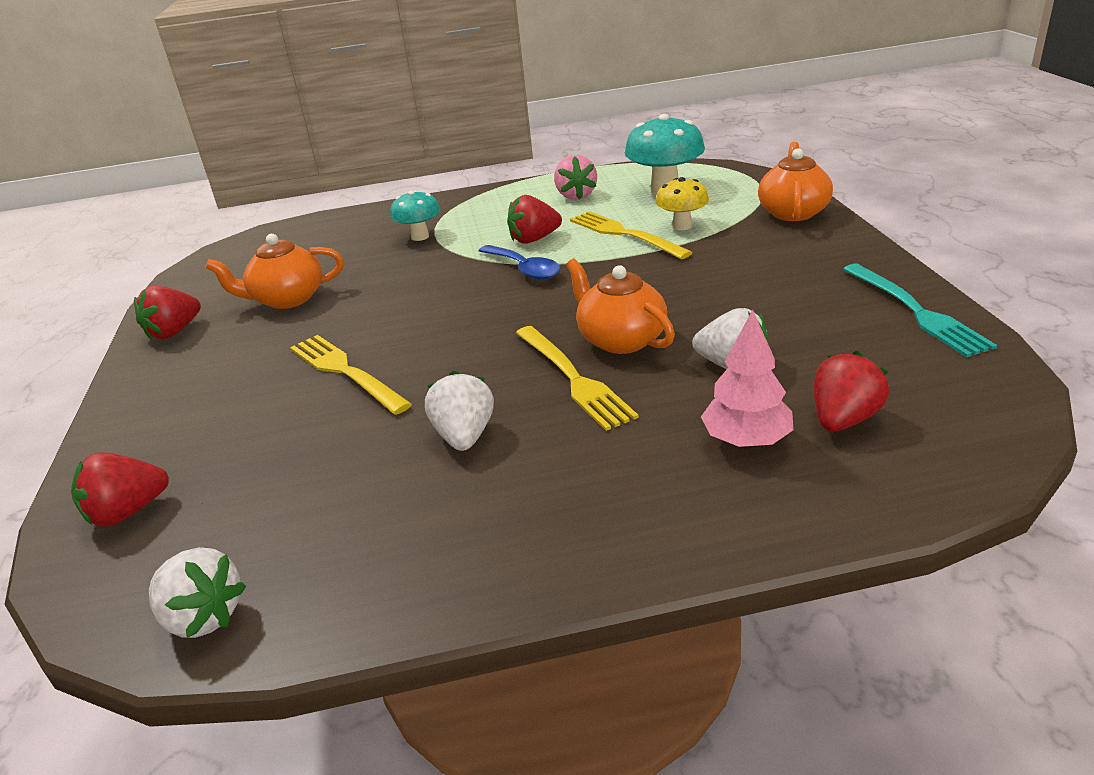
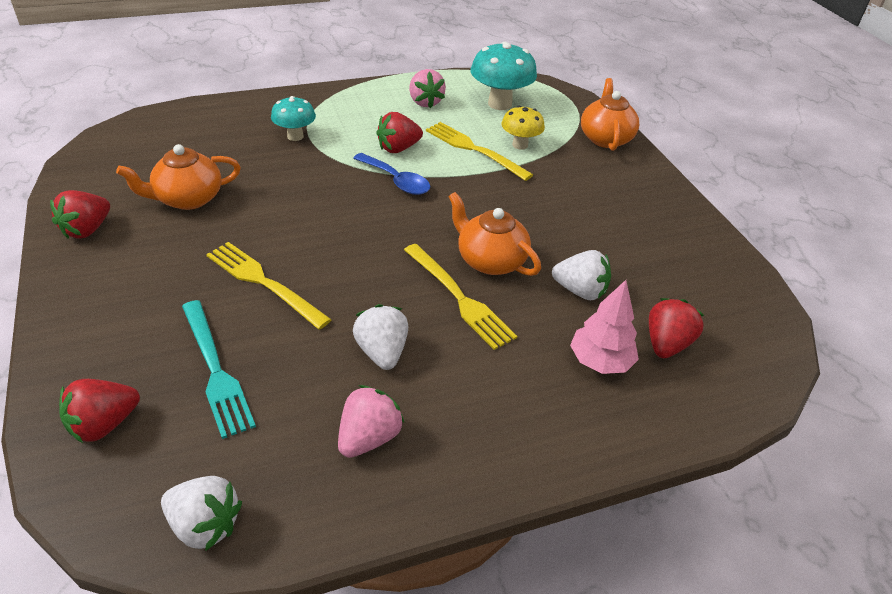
camera: 15 degrees left, 10 degrees up
(425, 525) = (369, 437): none -> pink strawberry
(917, 312) = (707, 246): turquoise fork -> turquoise fork (216, 371)

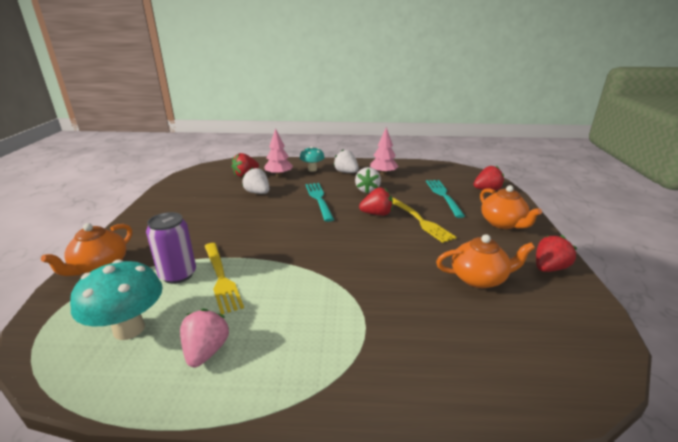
camera: 155 degrees left, 15 degrees down
(205, 525) = (442, 168): white strawberry -> white strawberry (346, 172)
(295, 136) = (379, 328): turquoise mushroom -> turquoise mushroom (312, 169)
(369, 437) = (383, 174): pink strawberry -> pink tree
(396, 181) = (308, 263): blue spoon -> none
(398, 148) = (285, 292): red strawberry -> red strawberry (377, 214)
(460, 299) = (318, 199): yellow fork -> turquoise fork
(490, 260) = (288, 210): orange teapot -> orange teapot (503, 223)
(520, 145) = (178, 275): yellow mushroom -> purple can

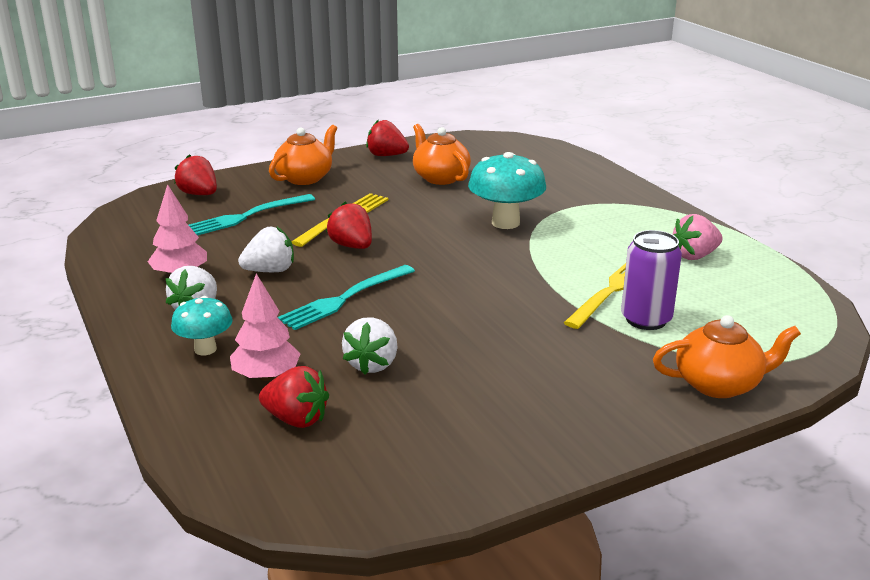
camera: 120 degrees left, 0 degrees up
(129, 329) = (738, 302): turquoise mushroom -> turquoise mushroom (505, 223)

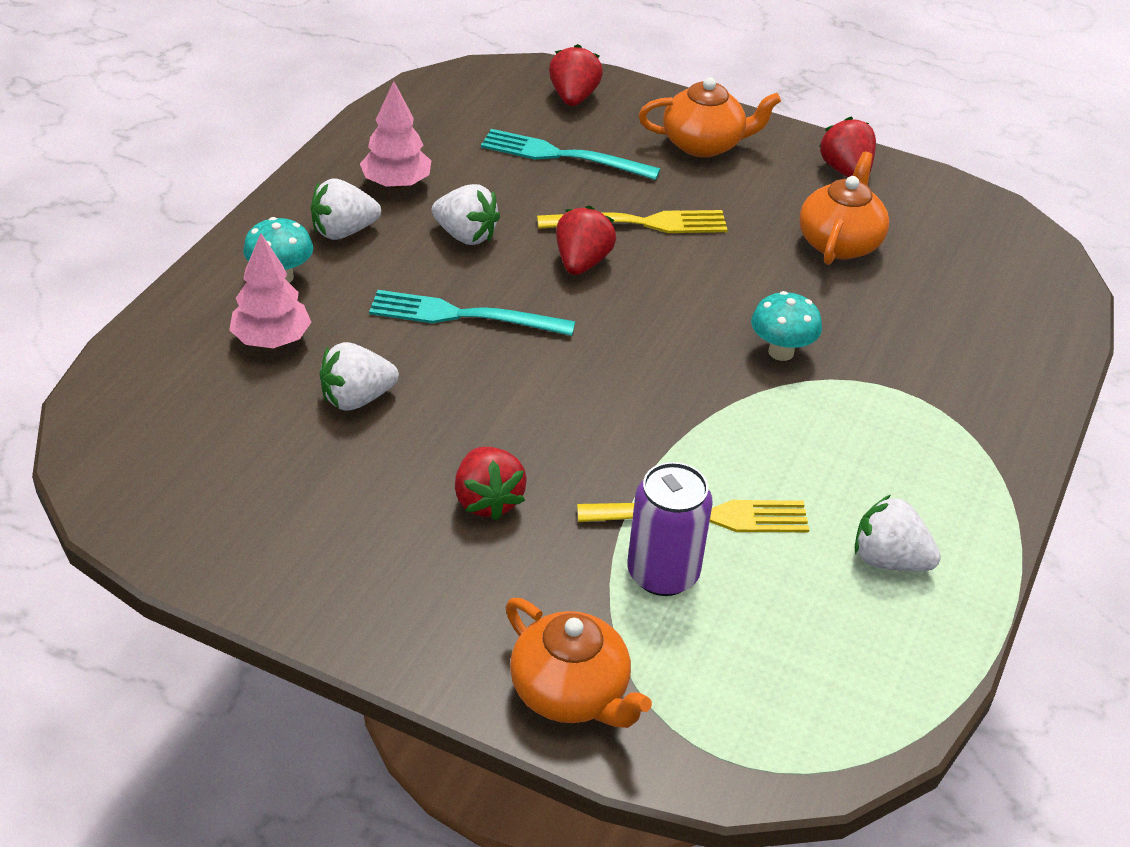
camera: 50 degrees right, 15 degrees up
(296, 419) = (219, 397): red strawberry -> red strawberry (487, 500)
(505, 223) = (781, 352): turquoise mushroom -> turquoise mushroom, size x0.61
(694, 256) = (888, 560): pink strawberry -> white strawberry

